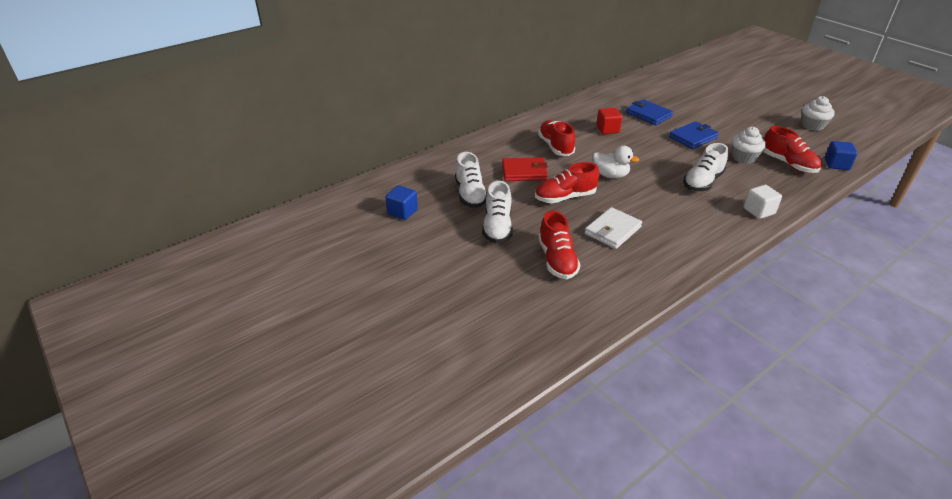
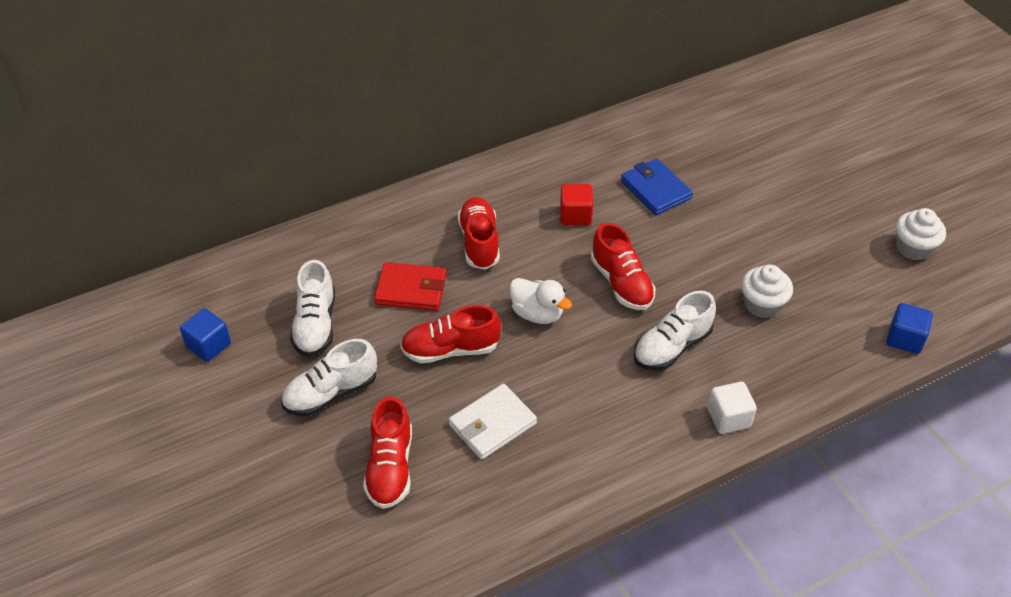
camera: 10 degrees right, 10 degrees up
(497, 227) = (331, 393): white shoe -> white shoe turned 45 degrees clockwise
(693, 137) = (703, 250): blue wallet -> none
(788, 164) = (826, 327): red shoe -> red shoe (621, 283)

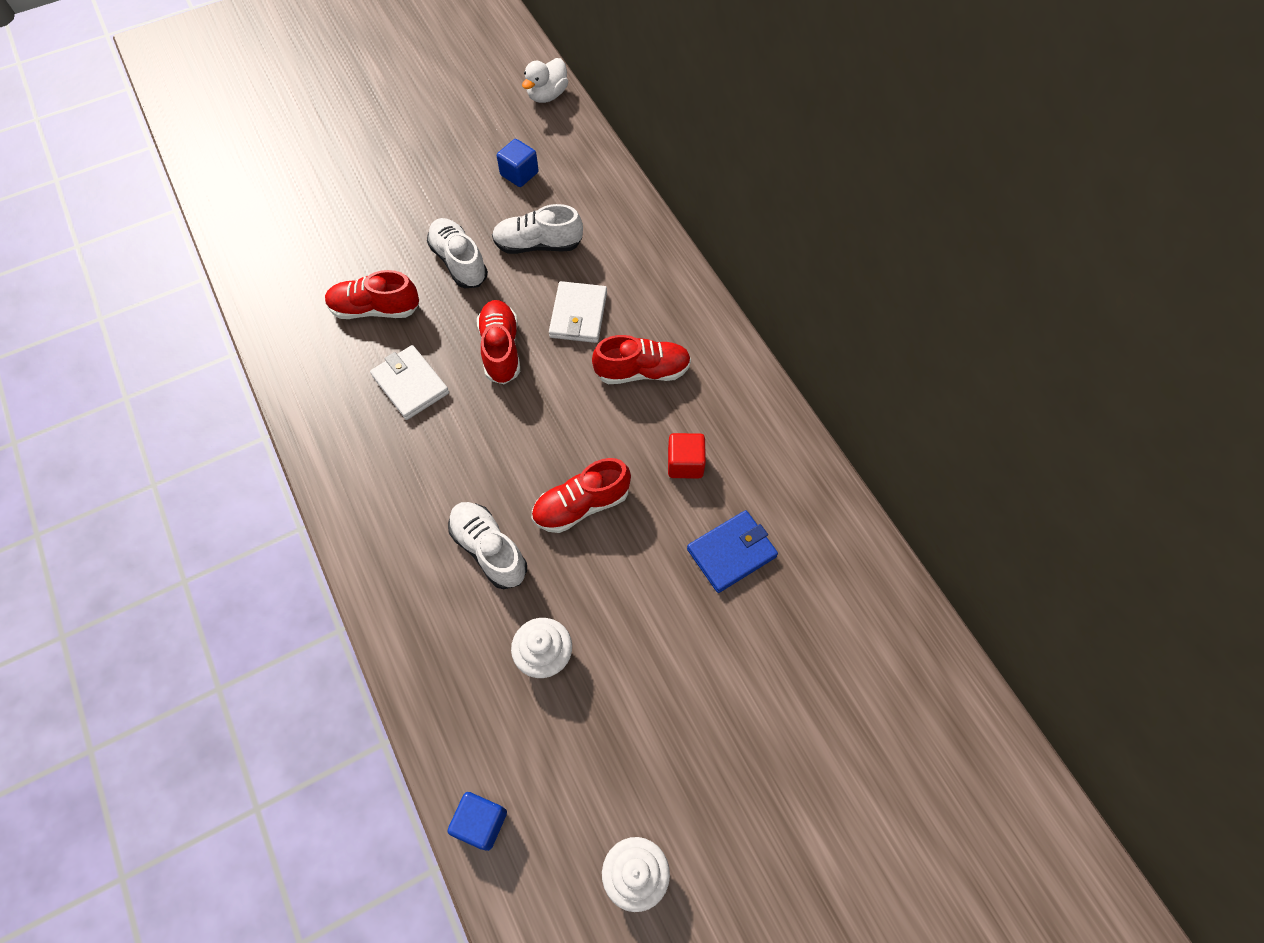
camera: 90 degrees right, 15 degrees up
(411, 289) = (578, 315): red wallet -> white wallet
(537, 313) = (542, 423): white duck -> white duck (547, 95)
(728, 418) = (391, 597): white cube -> none

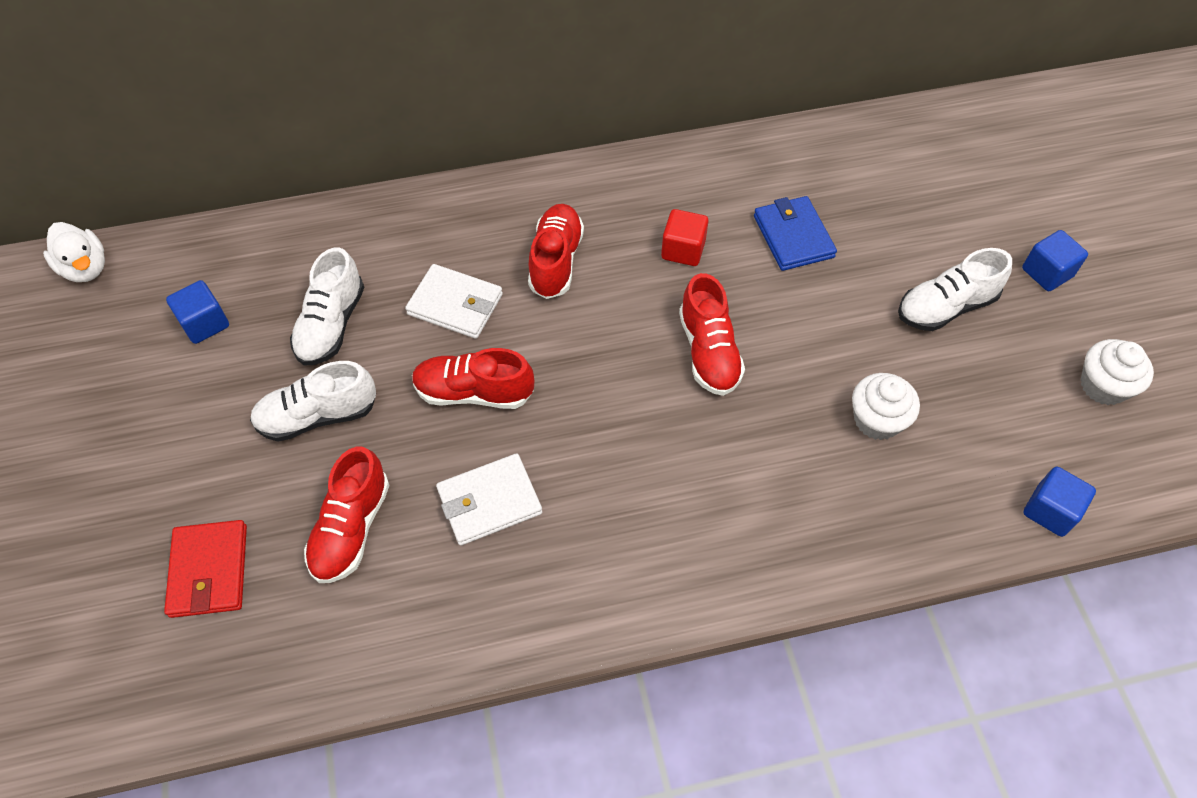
camera: 75 degrees left, 5 degrees down
(333, 244) = (209, 570): none -> red wallet
(489, 550) = (743, 451): white shoe -> white shoe (945, 307)
(766, 808) = (1047, 273): none -> blue cube

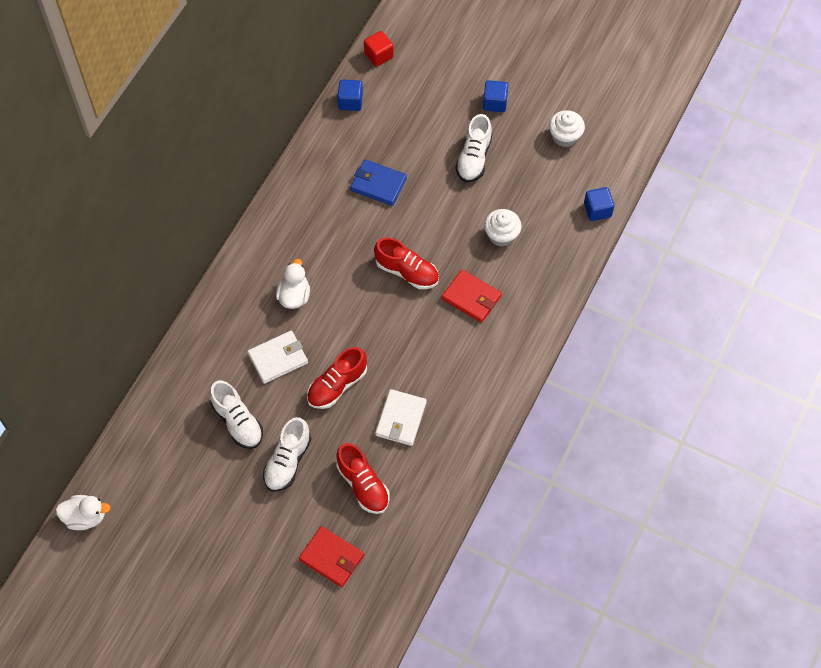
camera: 50 degrees left, 5 degrees up
(205, 323) = (181, 479): blue cube -> blue cube (350, 101)
(556, 261) = (294, 296): red shoe -> white duck
(683, 250) = (341, 236): red cube -> red cube (378, 55)
(749, 452) = (471, 297): none -> red wallet

